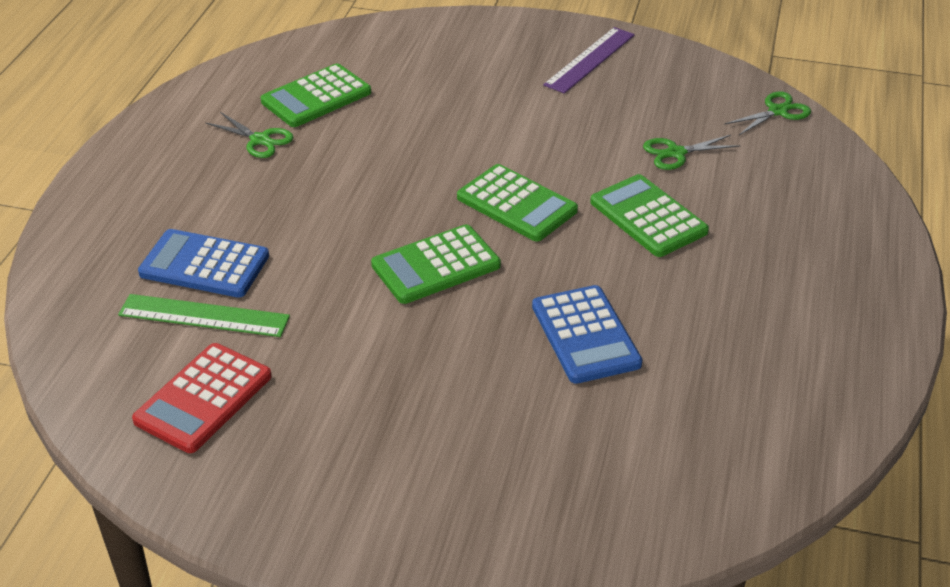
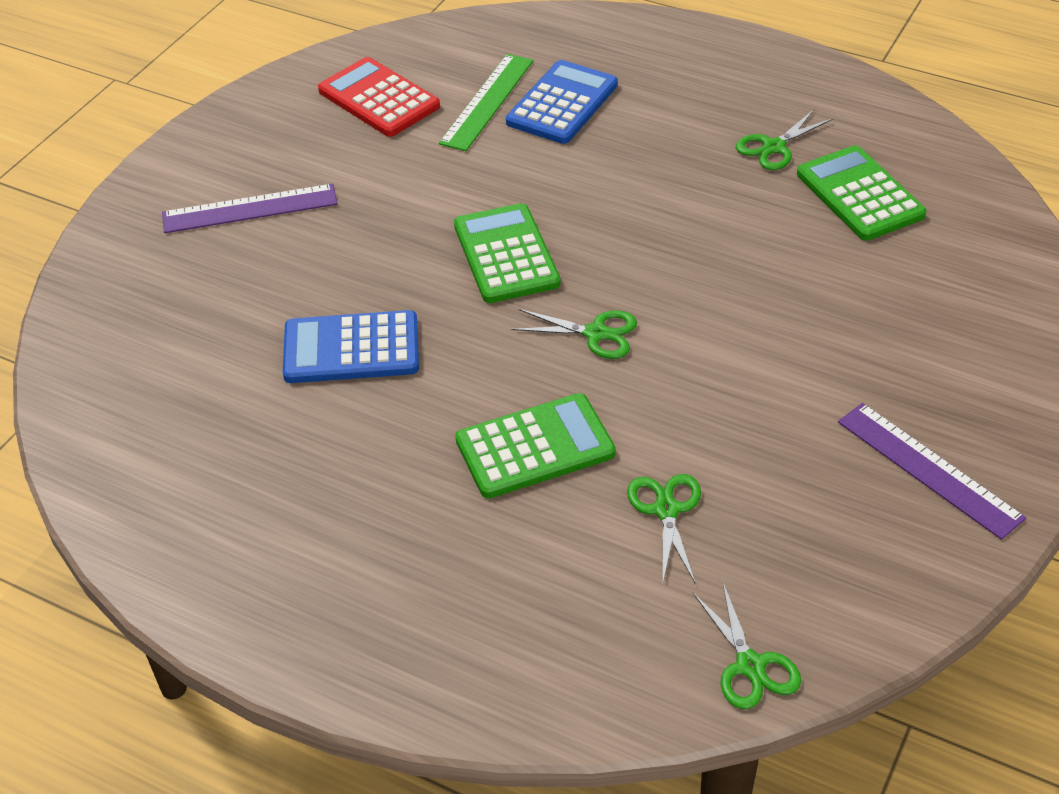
camera: 105 degrees right, 5 degrees up
(412, 457) = (250, 209): none -> purple ruler
(516, 204) = (596, 333): green calculator -> green scissors

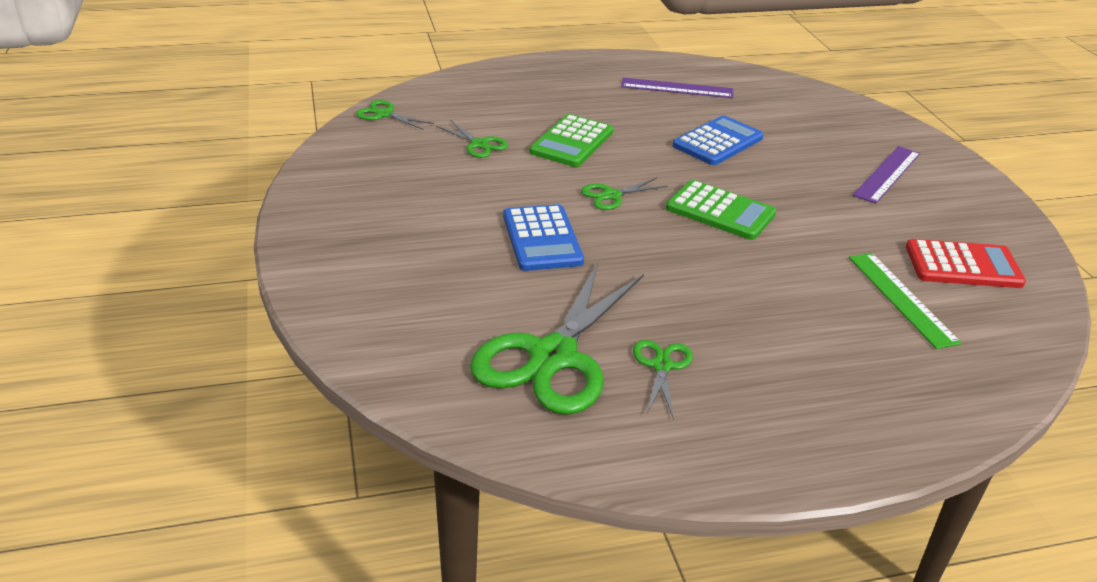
camera: 135 degrees right, 10 degrees down
(562, 104) = (855, 323): blue calculator -> blue calculator (542, 239)
(859, 194) = (553, 356): green calculator -> green scissors
(929, 469) = (356, 208): purple ruler -> purple ruler (677, 88)

